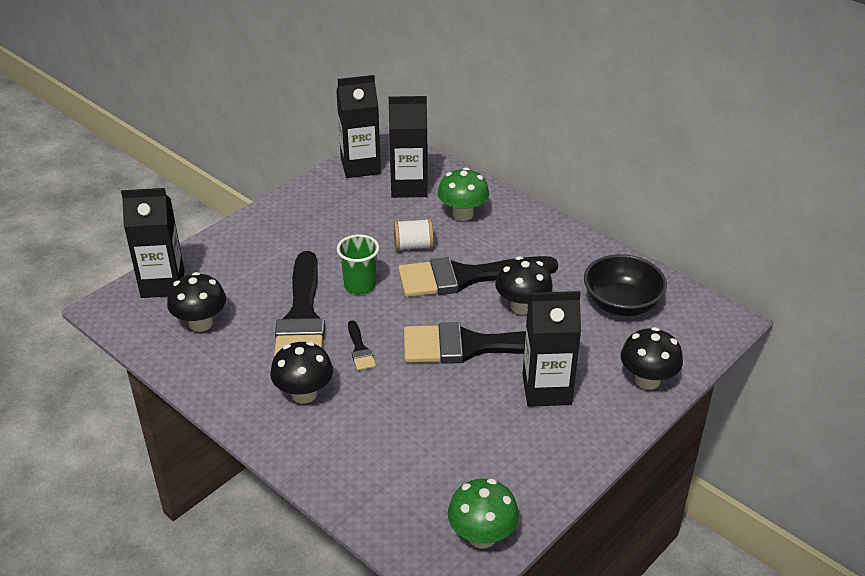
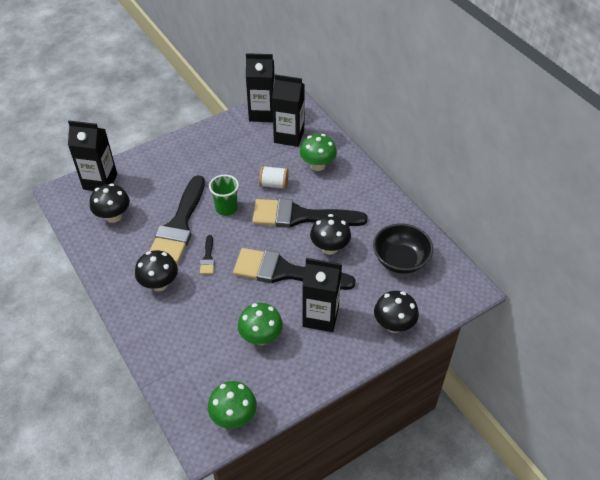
camera: 15 degrees right, 10 degrees up
(476, 430) = (261, 337): none -> green mushroom

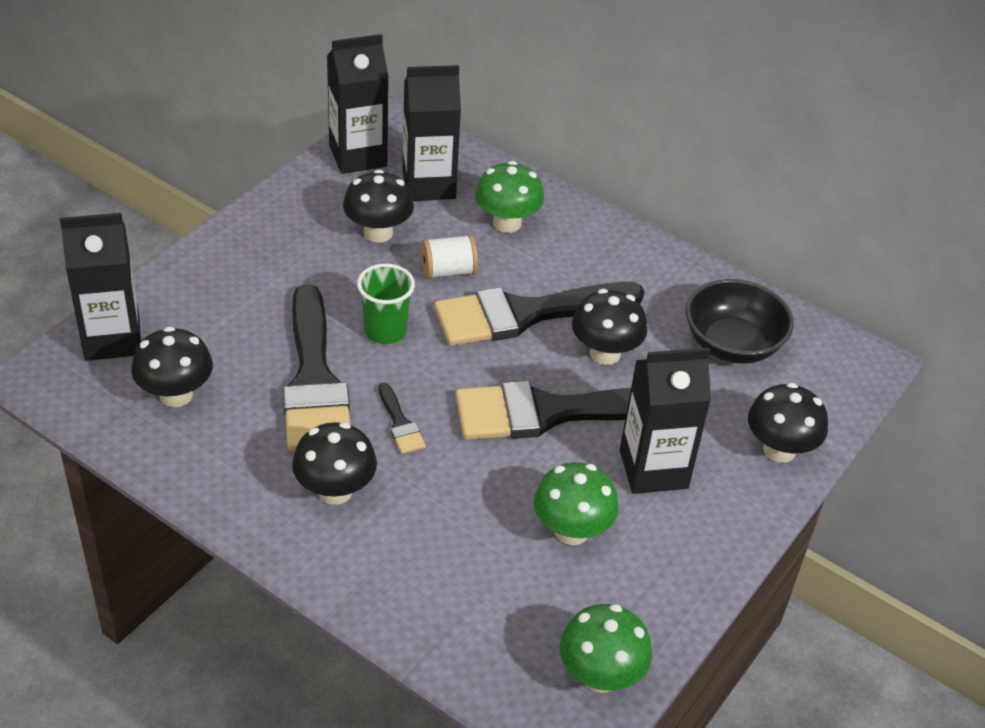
camera: 25 degrees left, 5 degrees down
(250, 156) = (378, 232): none -> black mushroom

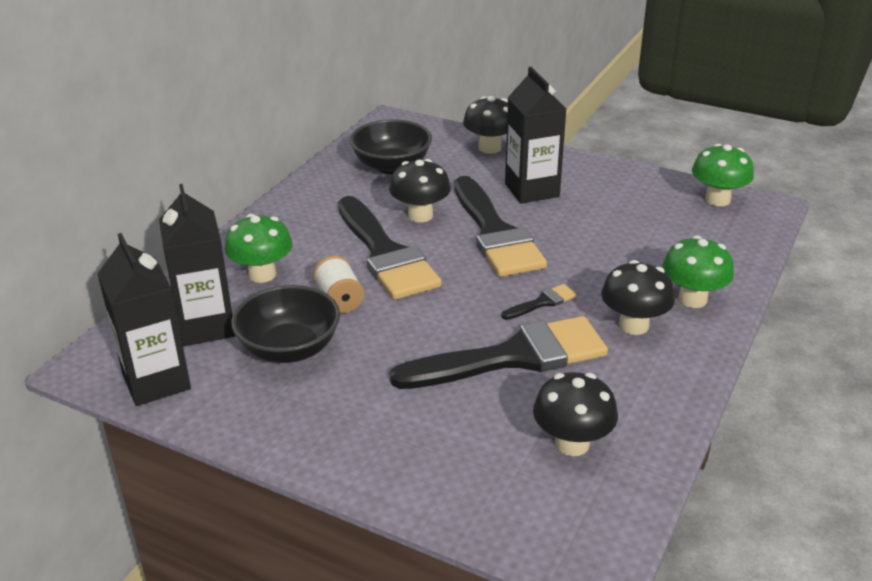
camera: 95 degrees left, 10 degrees down
(112, 339) = (512, 514): black carton -> none
(378, 232) = (289, 349): black mushroom -> black bowl
(385, 331) = (432, 325): green cup -> none
(571, 531) = (607, 217): green mushroom -> green mushroom (692, 299)

